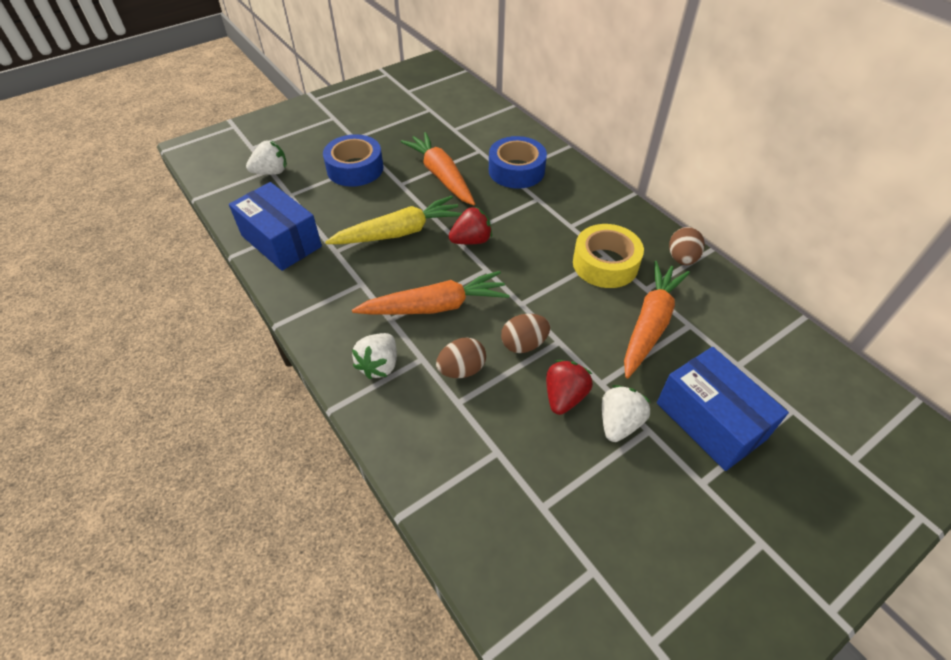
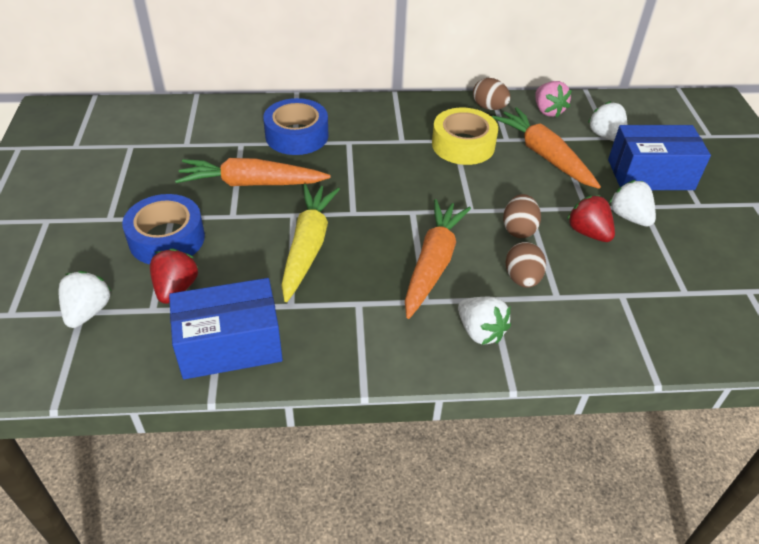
camera: 60 degrees left, 5 degrees down
(471, 240) = (366, 204): red strawberry -> red strawberry (176, 289)
(727, 301) = (548, 111): none -> pink strawberry
(737, 361) = (606, 136): none -> white strawberry

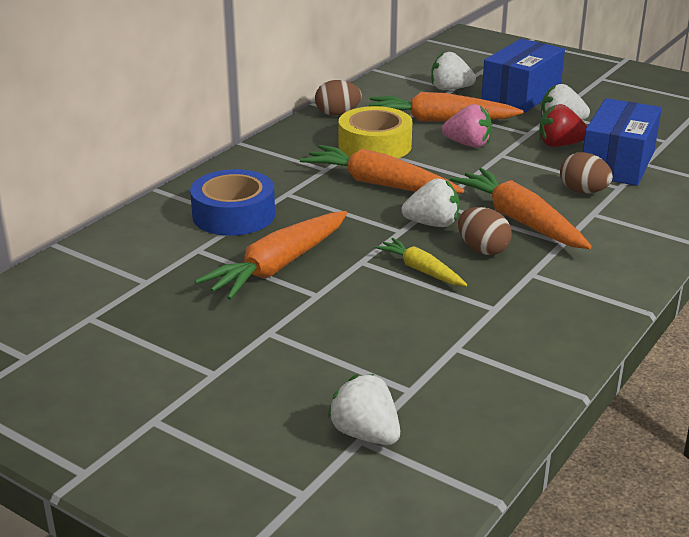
camera: 50 degrees left, 15 degrees down
(167, 239) = (303, 346): blue tape -> none
(176, 289) = (395, 365): red strawberry -> none
(230, 345) = (516, 360): blue box -> blue box (617, 163)
(308, 247) = (421, 270): yellow carrot -> yellow carrot, size x0.57
(408, 173) = (379, 184): none -> orange carrot
(480, 332) = (626, 233): white strawberry -> white strawberry (432, 224)
(518, 229) = (521, 169): brown egg -> brown egg (482, 249)
(548, 111) = (381, 94): pink strawberry -> pink strawberry (468, 144)

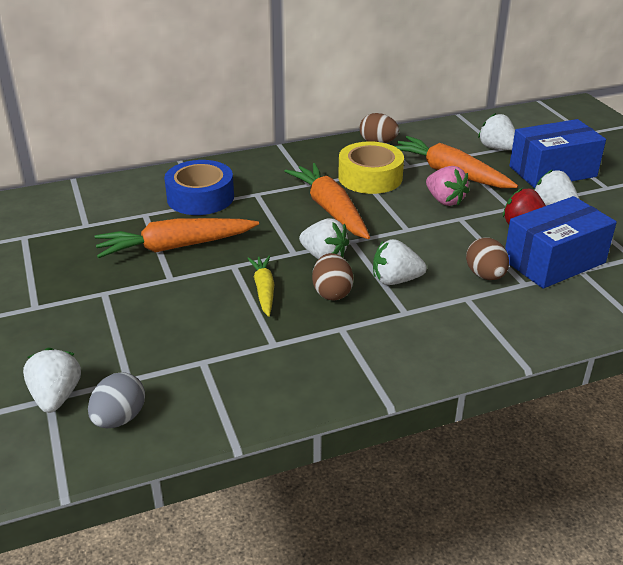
camera: 35 degrees right, 5 degrees up
(453, 422) = (119, 418): none -> grey egg
(520, 220) = (395, 280): orange carrot -> white strawberry

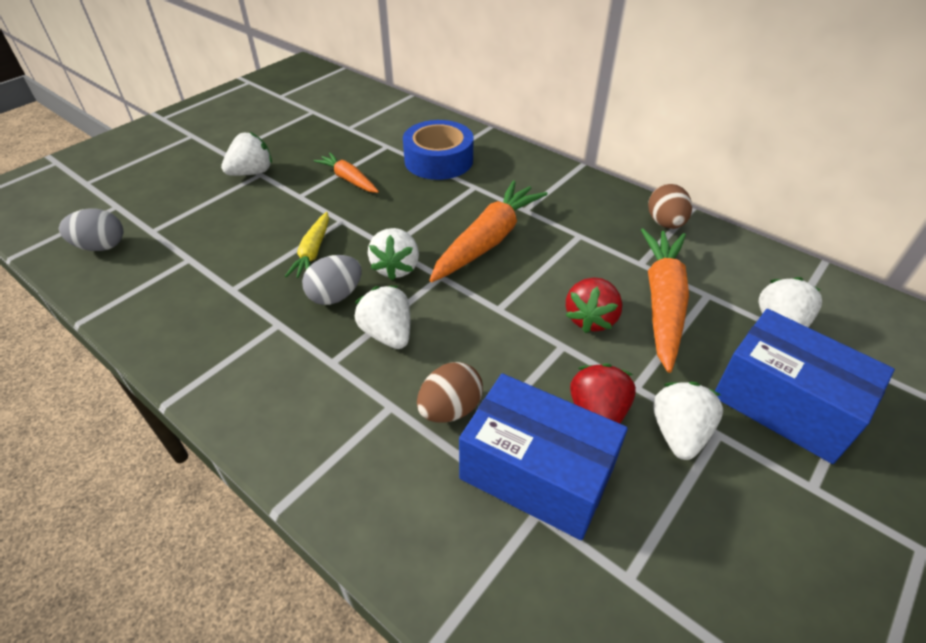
camera: 60 degrees right, 10 degrees up
(56, 397) = (119, 208): white strawberry -> white strawberry (252, 173)
(175, 247) = (349, 179): orange carrot -> orange carrot, size x0.57
(264, 290) = (313, 252): yellow carrot -> yellow carrot turned 135 degrees clockwise
(332, 292) = (335, 296): brown egg -> grey egg
(370, 177) = (582, 244): yellow tape -> none
(445, 200) = (591, 319): pink strawberry -> red strawberry

